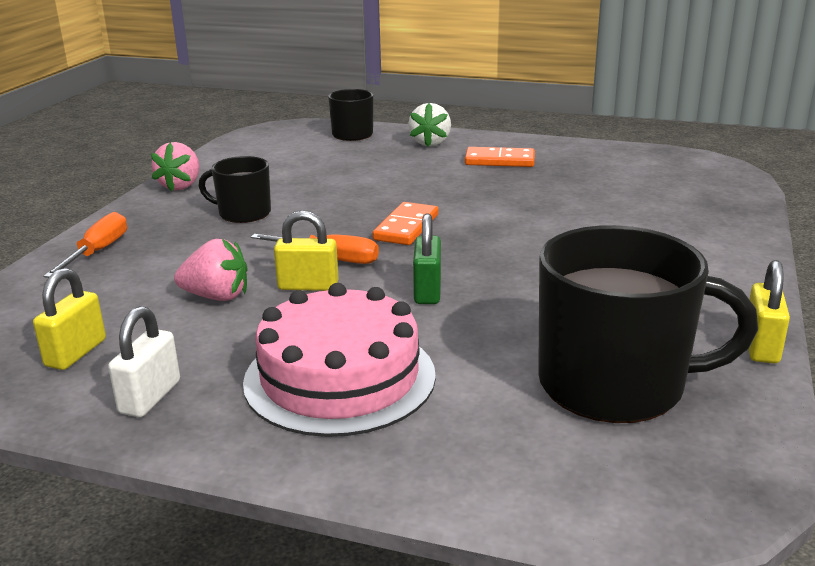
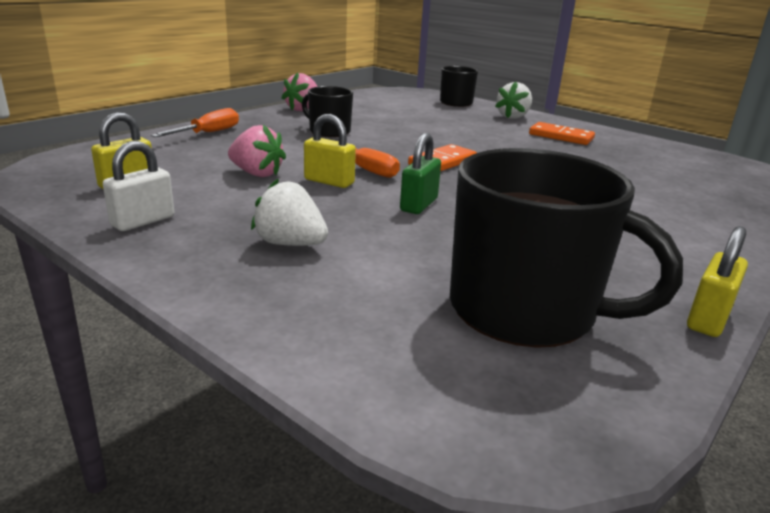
camera: 20 degrees right, 0 degrees up
(340, 378) = (290, 244): pink cake -> white strawberry

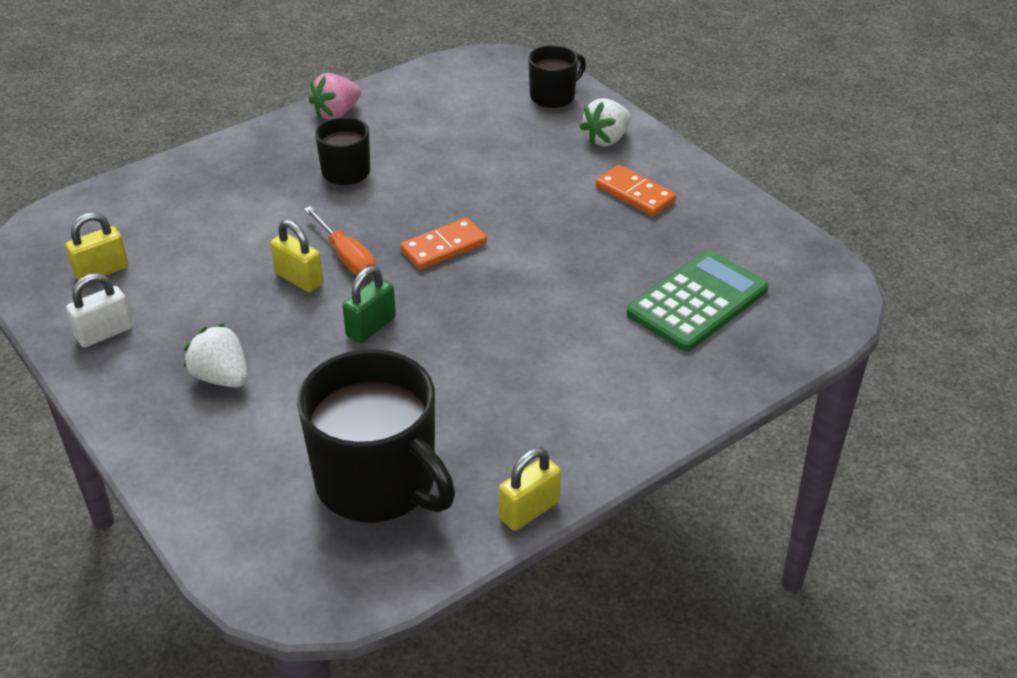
camera: 15 degrees right, 15 degrees up
(208, 133) = (205, 171): orange screwdriver -> none
(257, 174) = (231, 259): pink strawberry -> none
(673, 181) = (697, 302): none -> green calculator

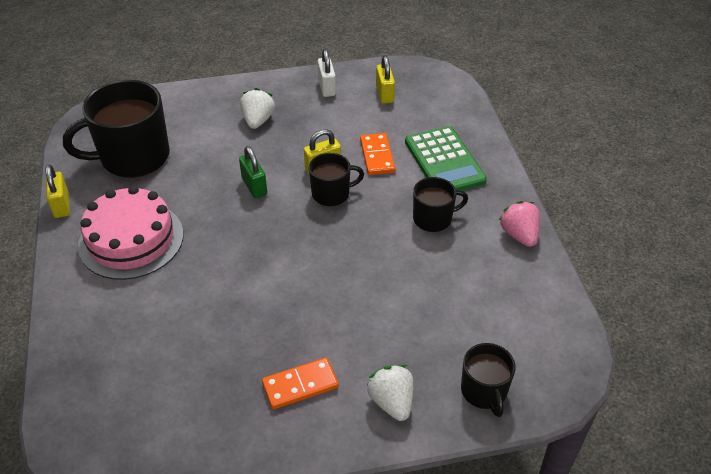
camera: 115 degrees right, 5 degrees up
(221, 377) = (258, 120): white strawberry -> white strawberry turned 60 degrees counterclockwise
(346, 256) = (331, 193): orange screwdriver -> black mug
(443, 247) = (309, 243): orange domino -> orange domino (377, 156)
(542, 400) = (131, 239): none -> pink cake
(697, 302) = (148, 362): green calculator -> green calculator (444, 161)

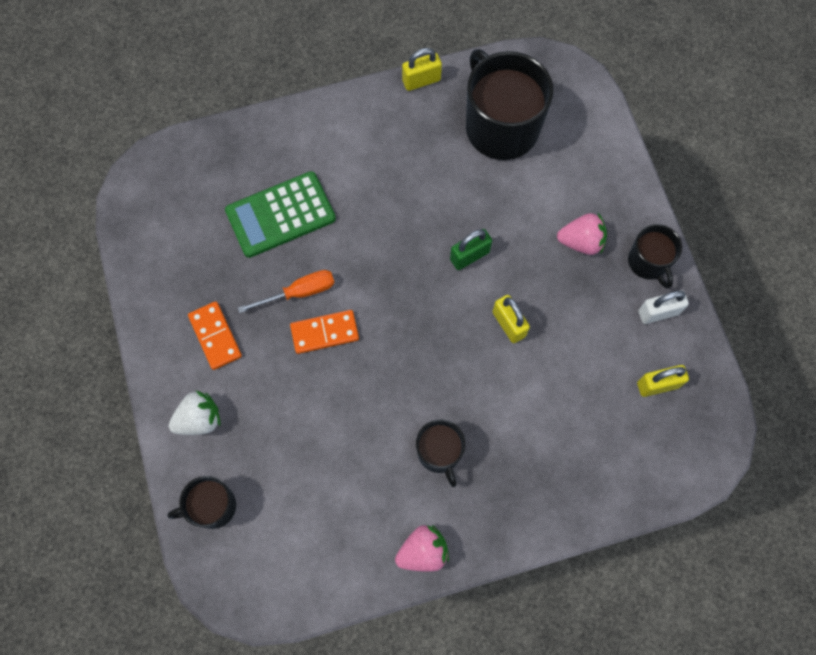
camera: 85 degrees right, 25 degrees up
(131, 239) = (381, 154): pink cake -> none
(258, 120) = (581, 242): white strawberry -> pink strawberry
(264, 310) = (299, 292): none -> orange screwdriver
(331, 193) = (467, 338): black mug -> black mug (648, 262)
(377, 156) = (537, 383): orange domino -> orange domino (325, 333)
(444, 161) = (538, 463): green calculator -> green calculator (280, 215)

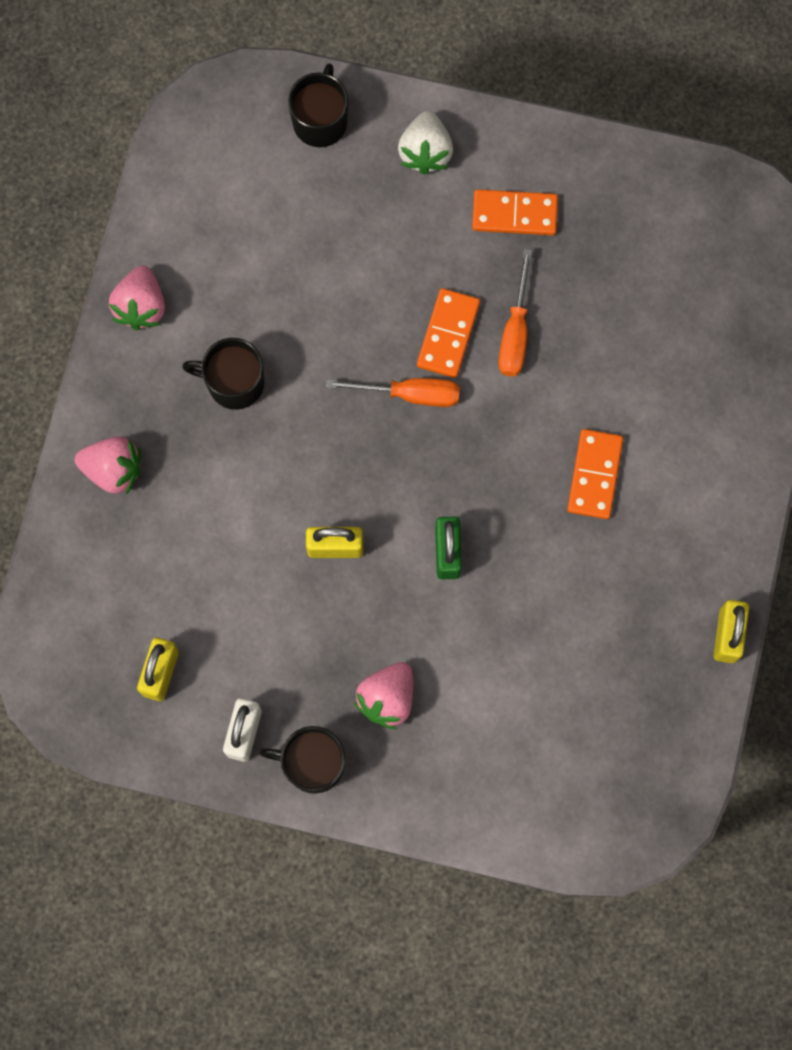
camera: 120 degrees right, 5 degrees up
(280, 215) = (630, 361): green calculator -> none
(367, 198) = (594, 475): none -> orange domino
(380, 334) = (410, 394): none -> orange screwdriver
(501, 126) = (602, 697): black mug -> none
(549, 498) = (113, 470): none -> pink strawberry

